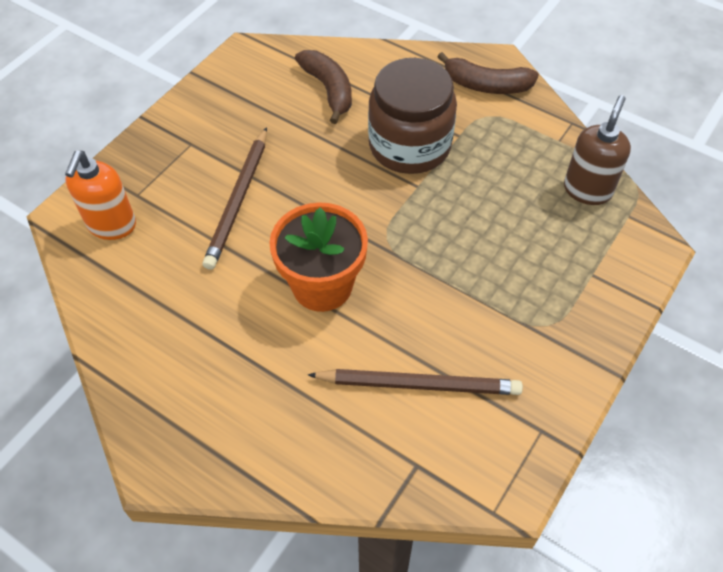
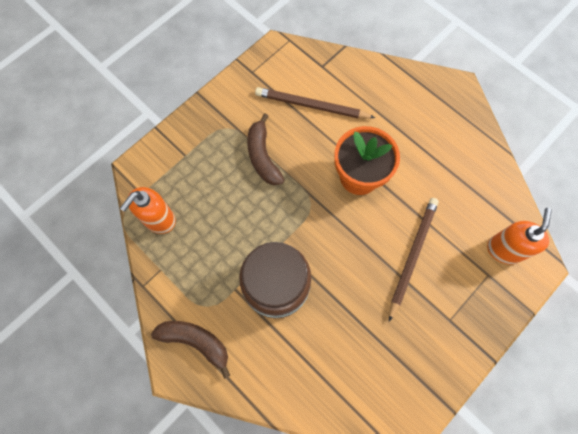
camera: 170 degrees left, 15 degrees up
(328, 89) = (331, 362): brown banana -> brown banana (263, 156)
(587, 190) = (159, 220): brown soap dispenser -> orange soap dispenser

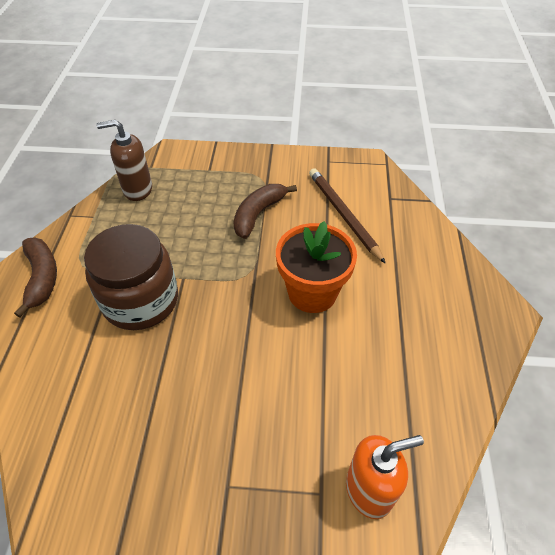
camera: 50 degrees right, 20 degrees down
(159, 220) = (137, 189): orange soap dispenser -> brown soap dispenser
(412, 255) = (271, 394): brown pencil -> none

